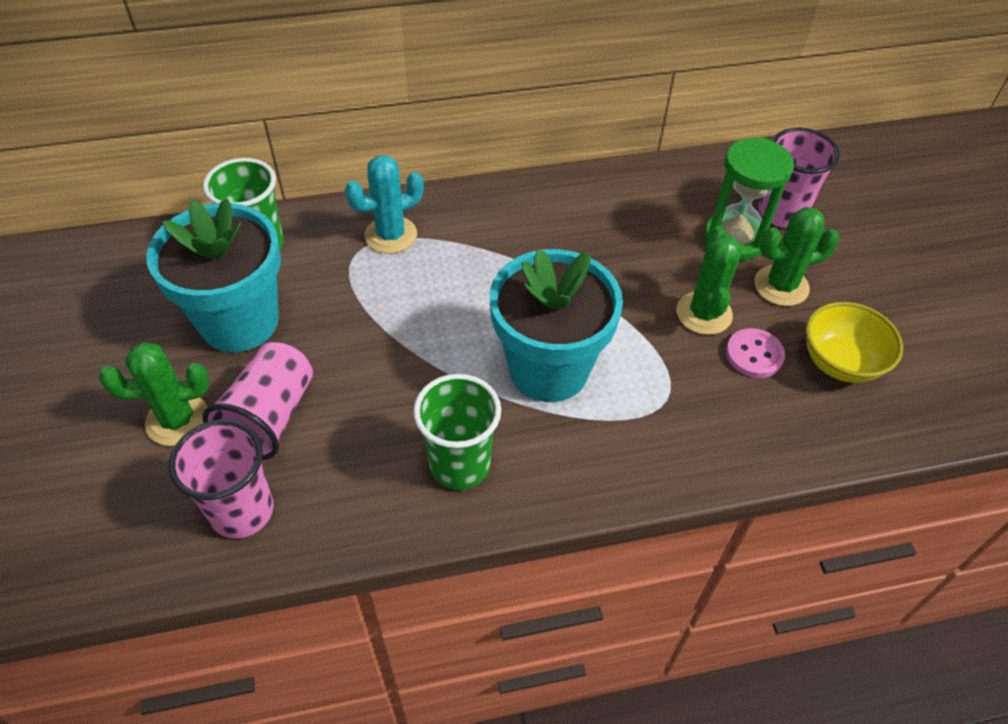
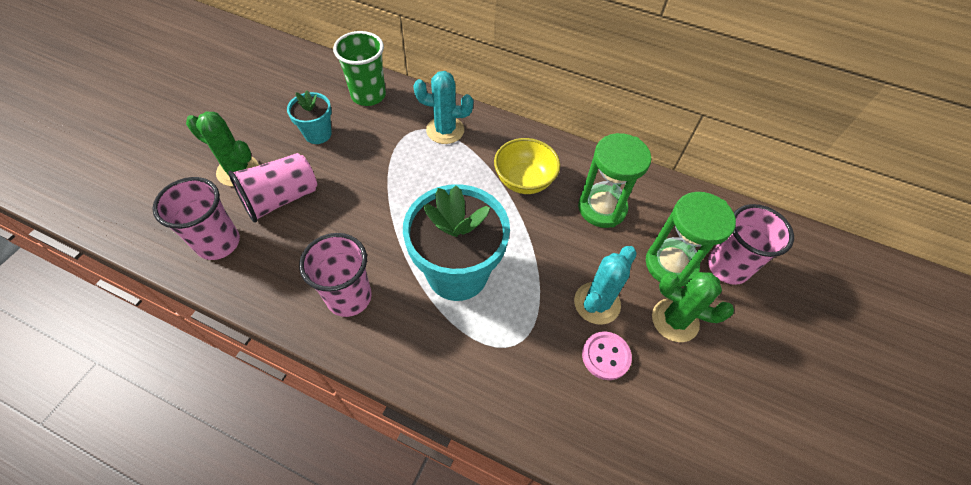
camera: 35 degrees right, 5 degrees up
(239, 321) = (318, 134): turquoise flower pot -> turquoise flower pot, size x0.51
(460, 465) = (349, 297): green cup -> pink cup
(627, 223) = (602, 208): none -> green hourglass
(704, 313) = (597, 303): green cactus -> turquoise cactus
(840, 362) = (667, 407): yellow bowl -> yellow bowl (524, 181)

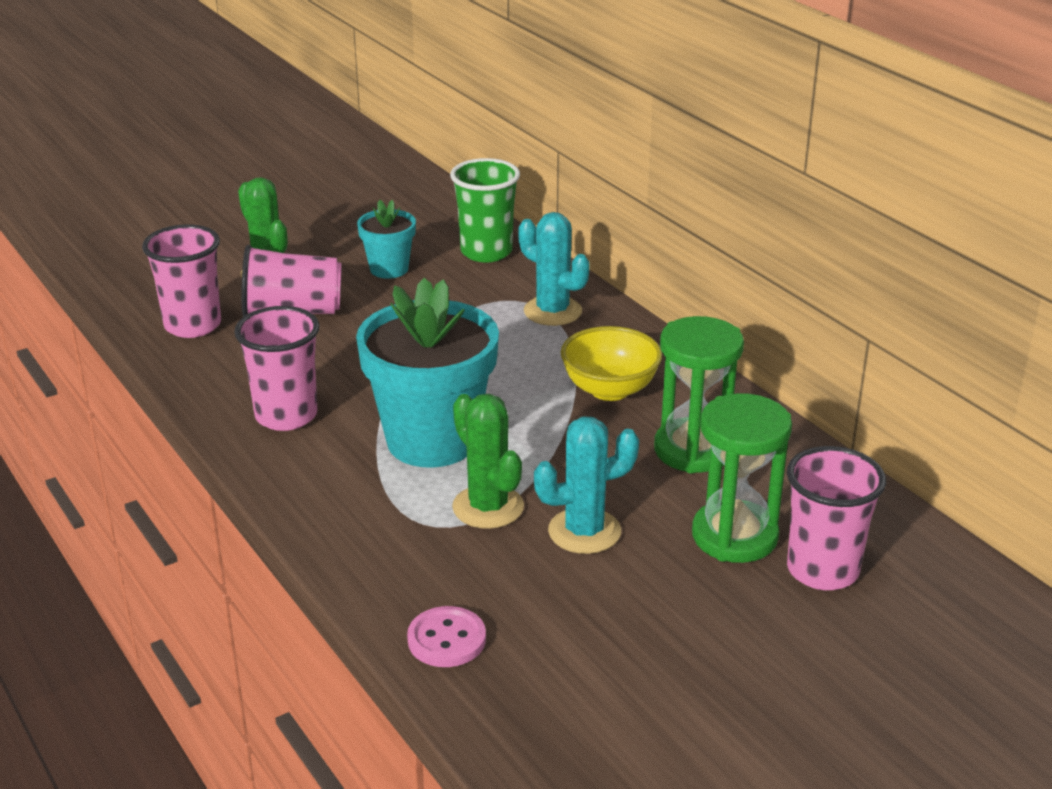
camera: 35 degrees right, 25 degrees down
(606, 356) = (543, 580): pink button -> pink button (446, 639)
(675, 320) = (678, 587): green cactus -> green cactus (488, 507)

